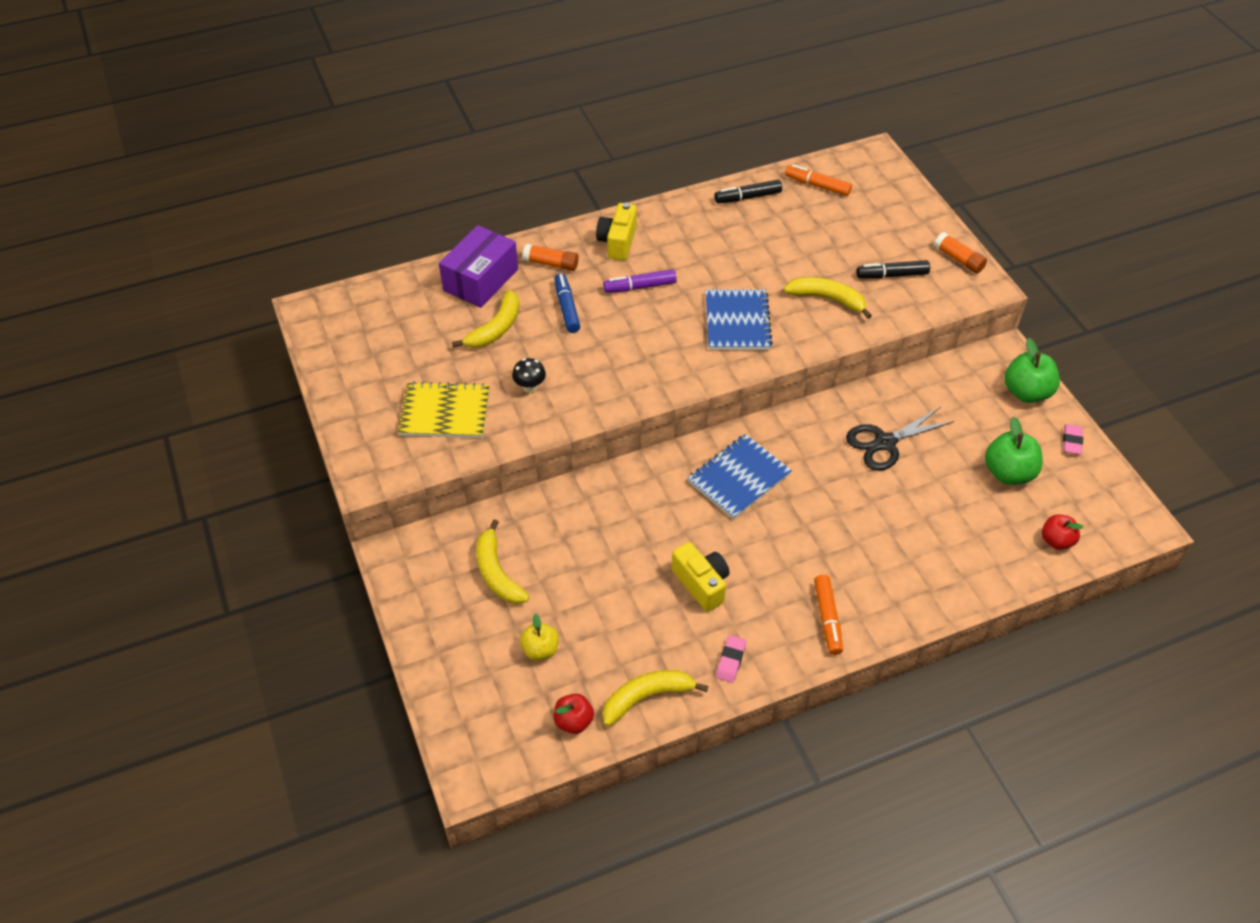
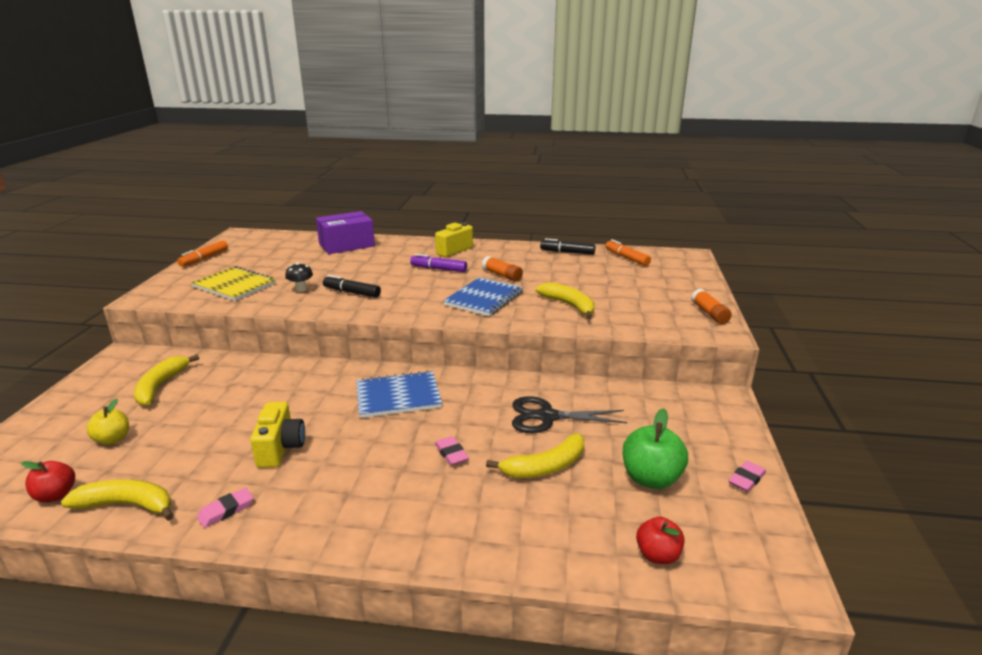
camera: 30 degrees right, 25 degrees down
(496, 328) = (323, 263): yellow banana -> yellow banana (545, 467)
(551, 263) = (397, 248): orange glue stick -> orange glue stick (502, 275)
(567, 308) = (378, 266): blue marker -> none
(827, 618) = (347, 517): orange marker -> orange marker (204, 259)
(845, 520) = (451, 454): none -> pink eraser
(892, 275) = (639, 307): black marker -> black marker (352, 292)
(1026, 392) = (723, 428): green apple -> none

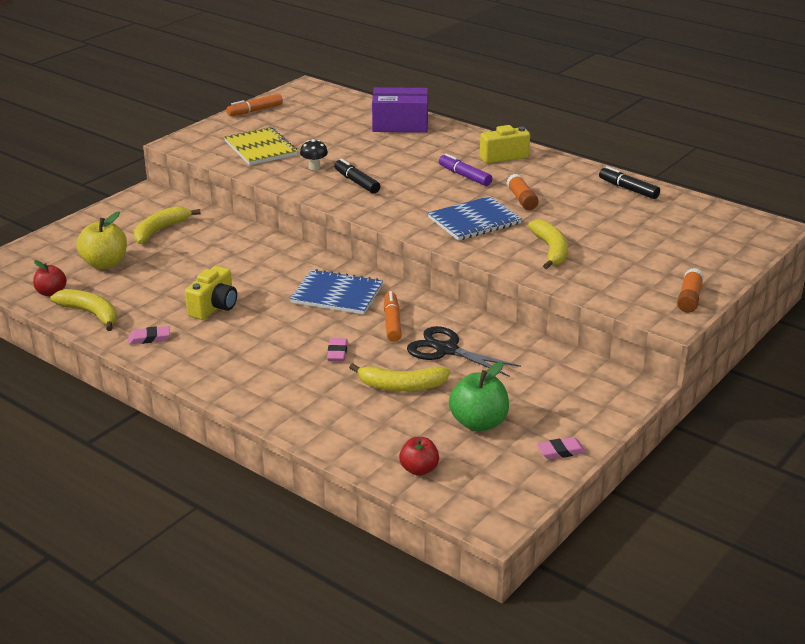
camera: 30 degrees right, 5 degrees up
(112, 439) = (105, 264): yellow apple -> yellow apple, size x1.59
(626, 258) = (689, 213): orange marker -> orange marker (392, 322)

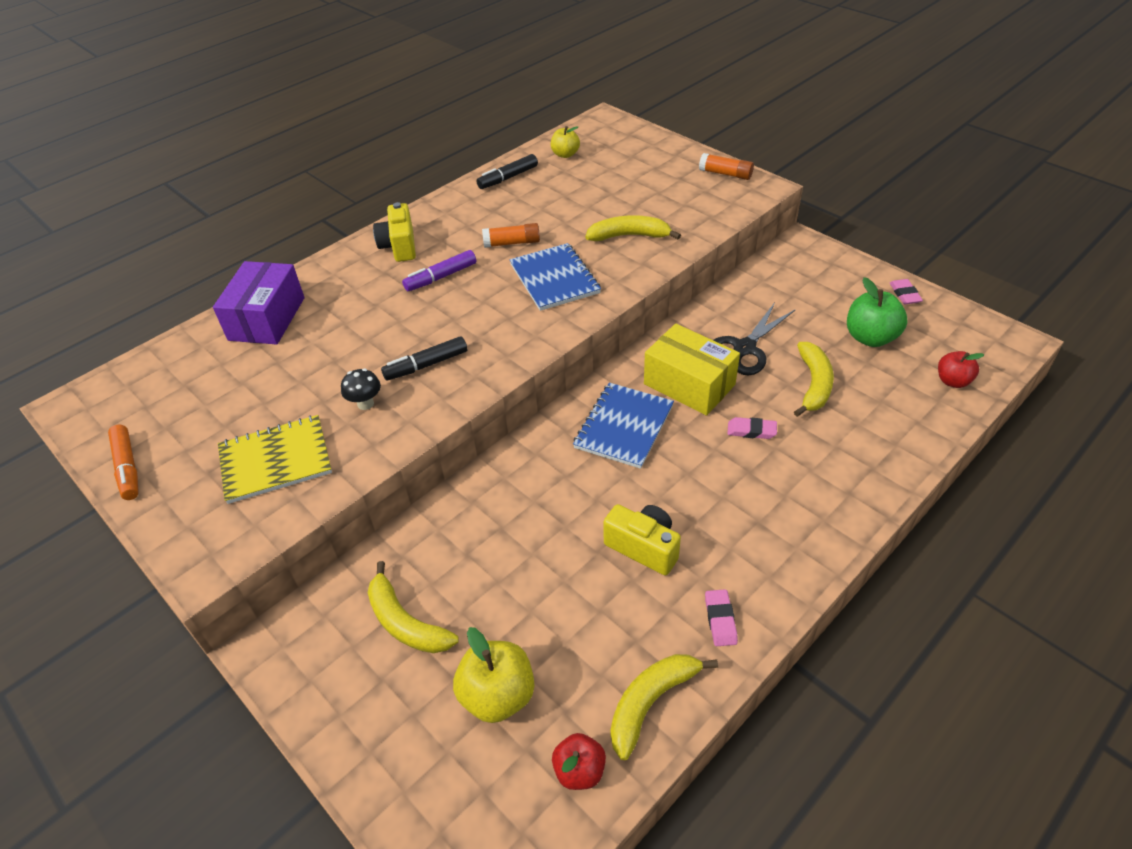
camera: 80 degrees left, 15 degrees up
(392, 322) = (689, 384): orange marker -> yellow box
(686, 212) = (565, 154): none -> yellow apple

